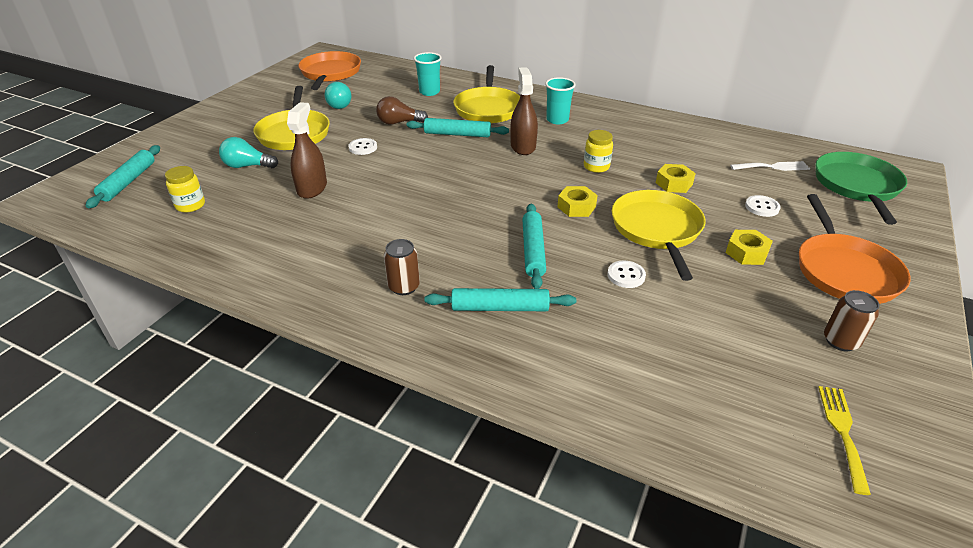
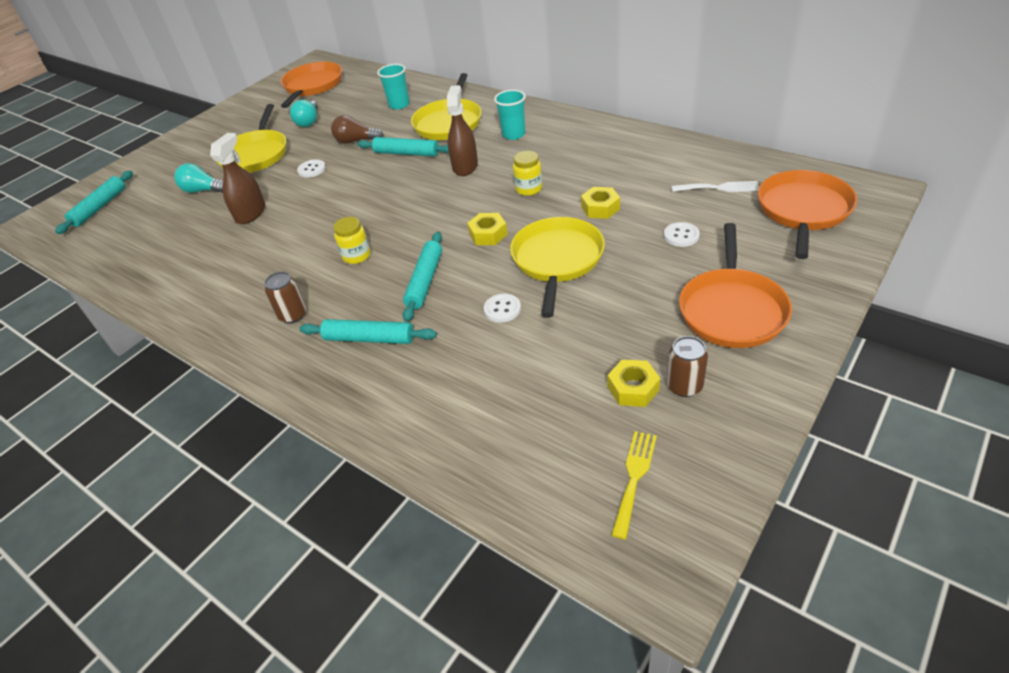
camera: 15 degrees right, 5 degrees up
(190, 205) = (142, 231): yellow jar -> yellow jar (356, 256)
(746, 253) = (637, 287): yellow nut -> yellow nut (633, 388)
(857, 186) = (803, 210): green pan -> orange pan

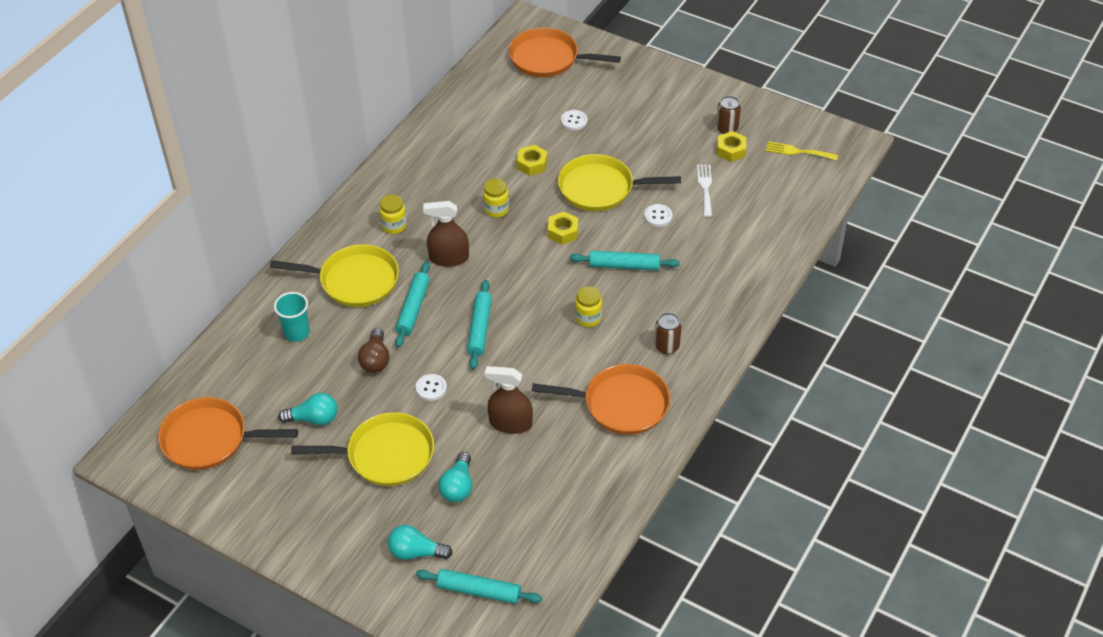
camera: 100 degrees left, 5 degrees up
(157, 176) = (416, 552): none -> turquoise light bulb
(369, 339) = (692, 290): turquoise rolling pin -> turquoise rolling pin (480, 329)
(513, 134) = (394, 226): turquoise cup -> yellow jar
(719, 188) = (511, 97): white fork -> white fork (705, 188)
(732, 310) = (657, 103): orange pan -> orange pan (621, 404)

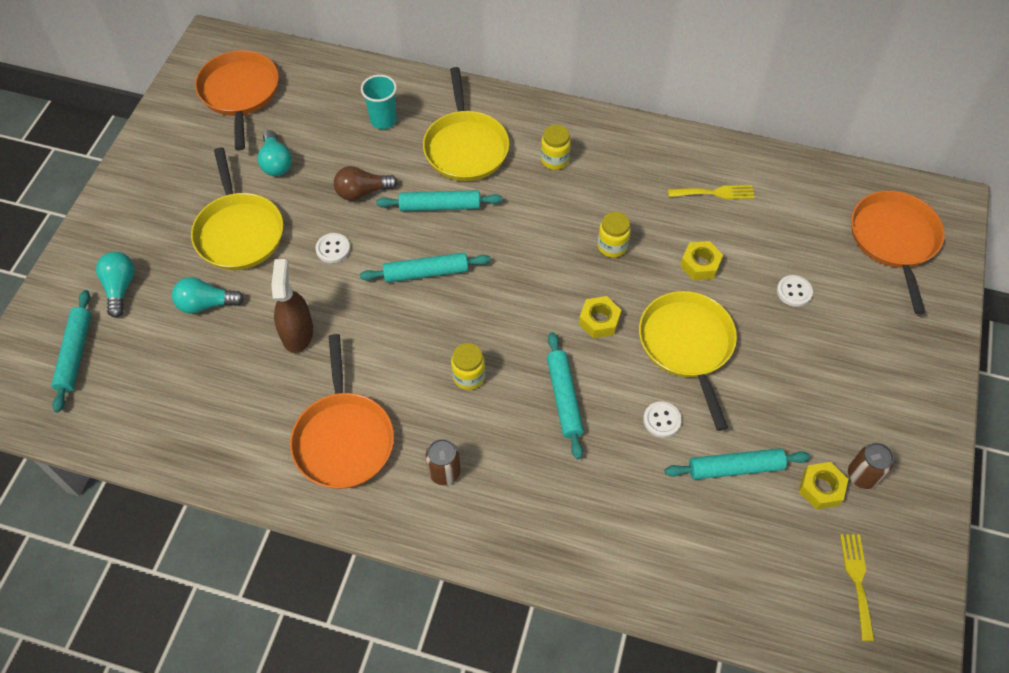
camera: 75 degrees right, 10 degrees up
(449, 258) = (522, 219): brown spray bottle -> none
(468, 139) = (715, 193): none -> yellow fork
(705, 188) = (735, 468): white fork -> turquoise rolling pin

